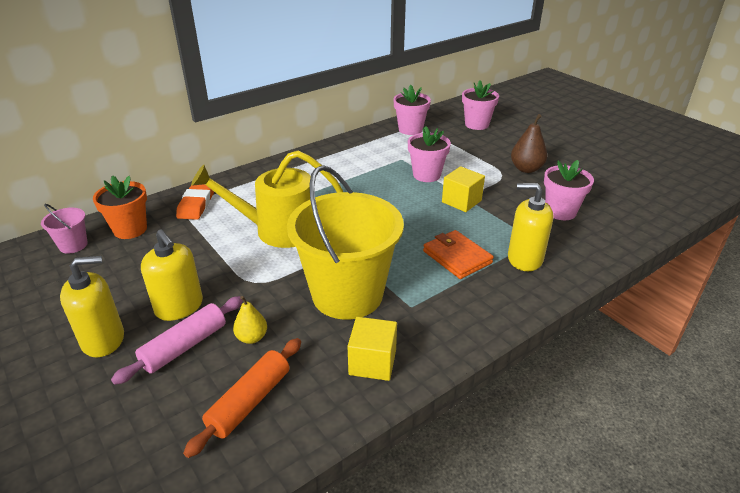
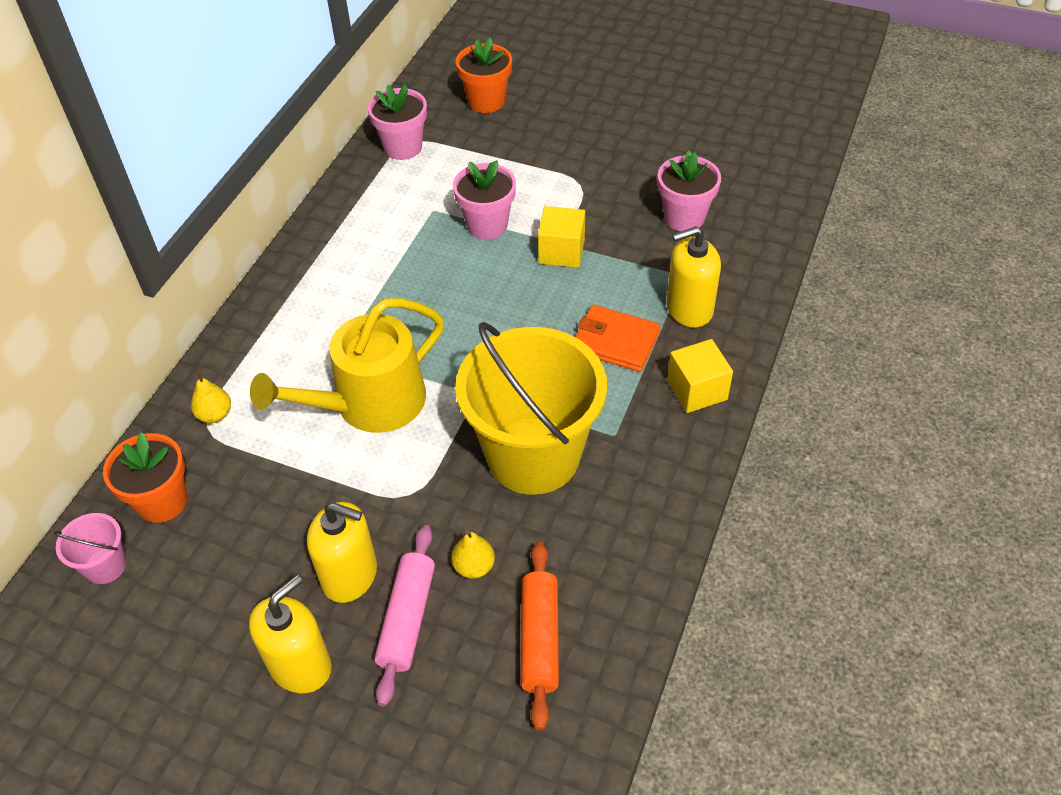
camera: 30 degrees left, 15 degrees up
(197, 204) = (215, 415): orange eraser -> yellow pear
(372, 362) = (627, 525): yellow cube -> yellow cube (697, 390)
(476, 124) = (486, 101): pink flower pot -> orange flower pot
(526, 169) = (602, 161): brown pear -> none

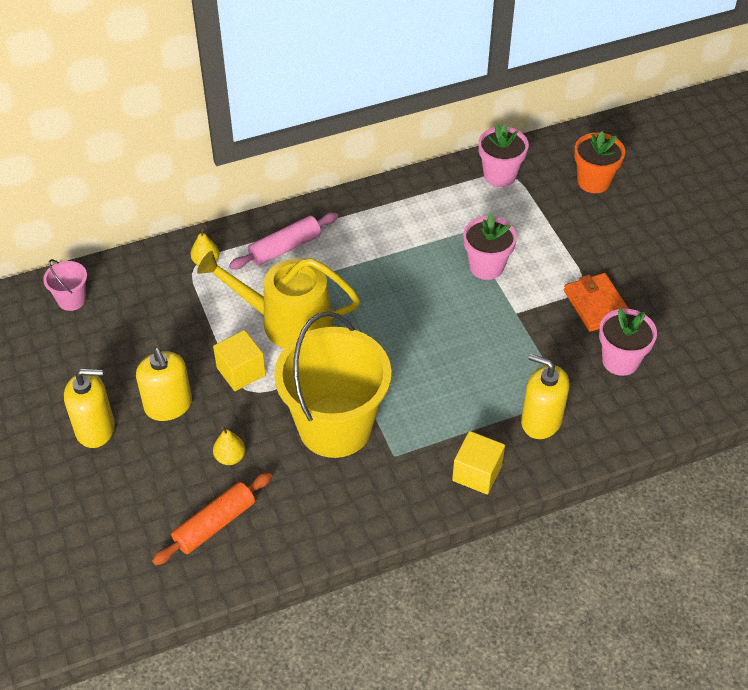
camera: 45 degrees right, 0 degrees up
(162, 501) = (130, 288): orange flower pot -> none
(407, 619) = (167, 453): pink rolling pin -> pink rolling pin (285, 248)
(561, 252) = (510, 320): yellow cube -> yellow cube (241, 371)
(615, 341) = (468, 402): orange wallet -> orange wallet (596, 305)

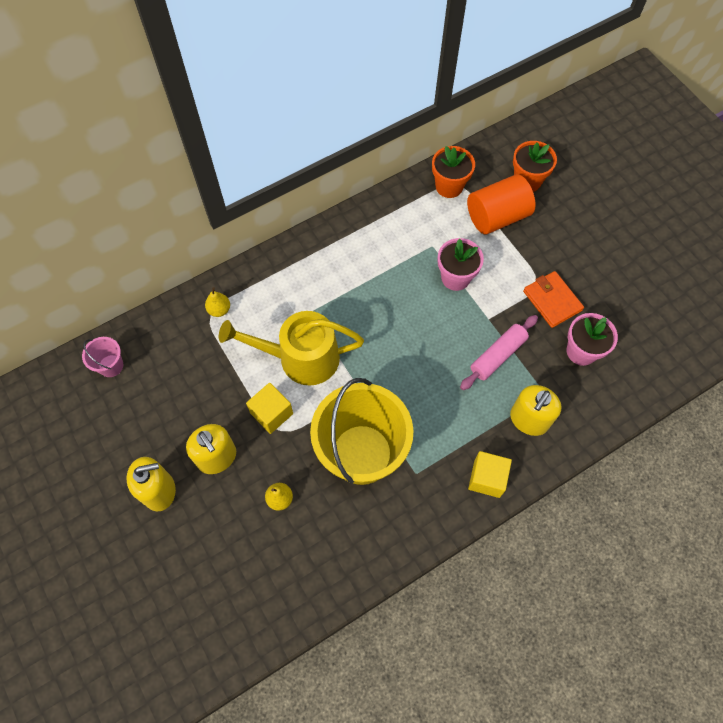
camera: 10 degrees left, 15 degrees up
(214, 524) = (280, 566): orange rolling pin -> none
(285, 248) = (283, 285): pink rolling pin -> pink rolling pin (497, 355)
(499, 175) = (449, 186): pink flower pot -> orange flower pot
(541, 421) = (529, 419): yellow soap dispenser -> yellow soap dispenser turned 75 degrees counterclockwise
(549, 212) = (497, 217): none -> orange cylinder

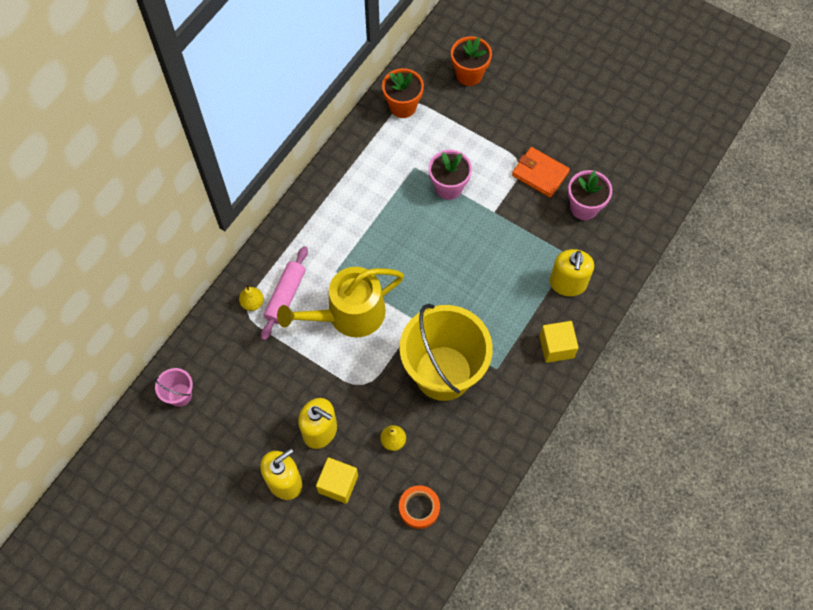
camera: 25 degrees left, 0 degrees up
(270, 578) = (419, 508): none -> orange tape
(271, 413) = (348, 373): yellow cube -> yellow cube (338, 484)
(497, 217) = (458, 118): orange cylinder -> none
(497, 355) = (516, 240): pink rolling pin -> pink rolling pin (285, 296)

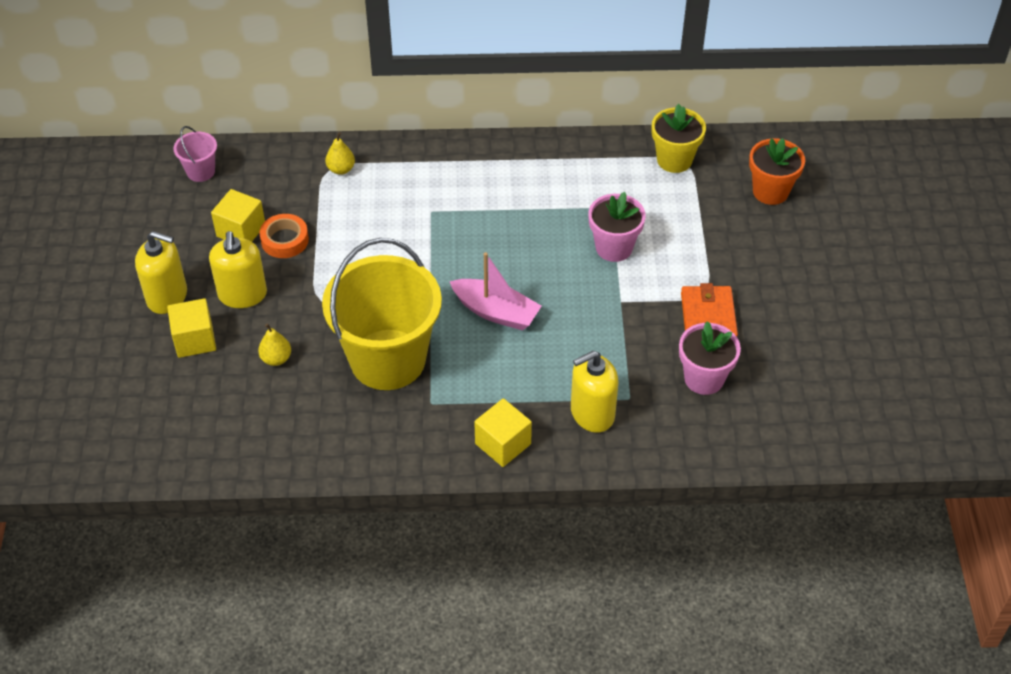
camera: 55 degrees right, 15 degrees down
(259, 399) = (241, 230): none -> yellow cube
(285, 296) = (369, 189): pink rolling pin -> none
(349, 314) = (391, 247): yellow watering can -> none
(403, 106) = (674, 160): orange flower pot -> yellow flower pot
(419, 508) = (216, 421): orange tape -> orange tape (285, 240)
(451, 286) = (496, 312): none -> pink boat

